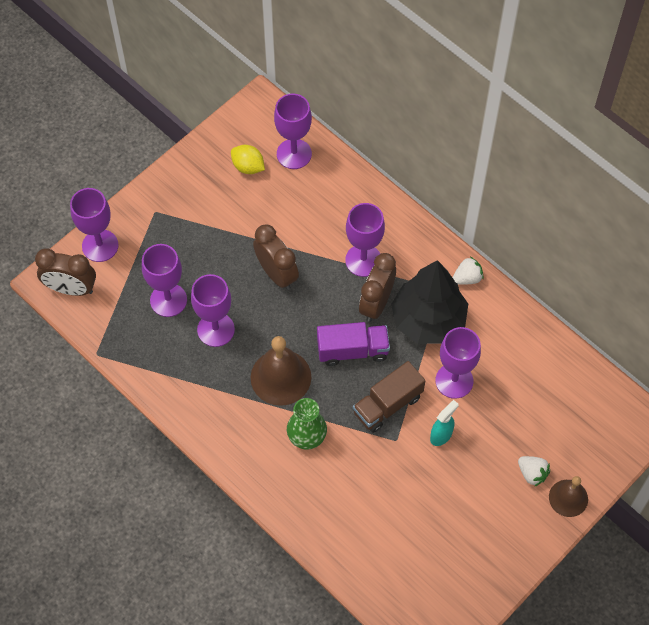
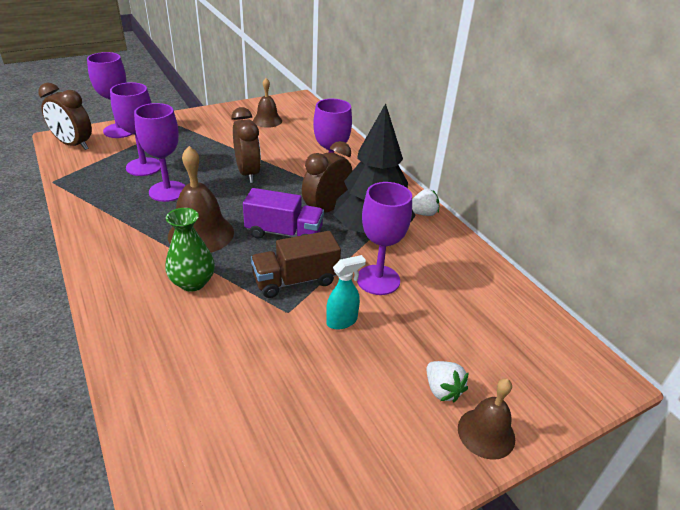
camera: 15 degrees right, 25 degrees down
(248, 167) = (267, 120): yellow lemon -> brown bell
(294, 154) = (307, 122): purple goblet -> none

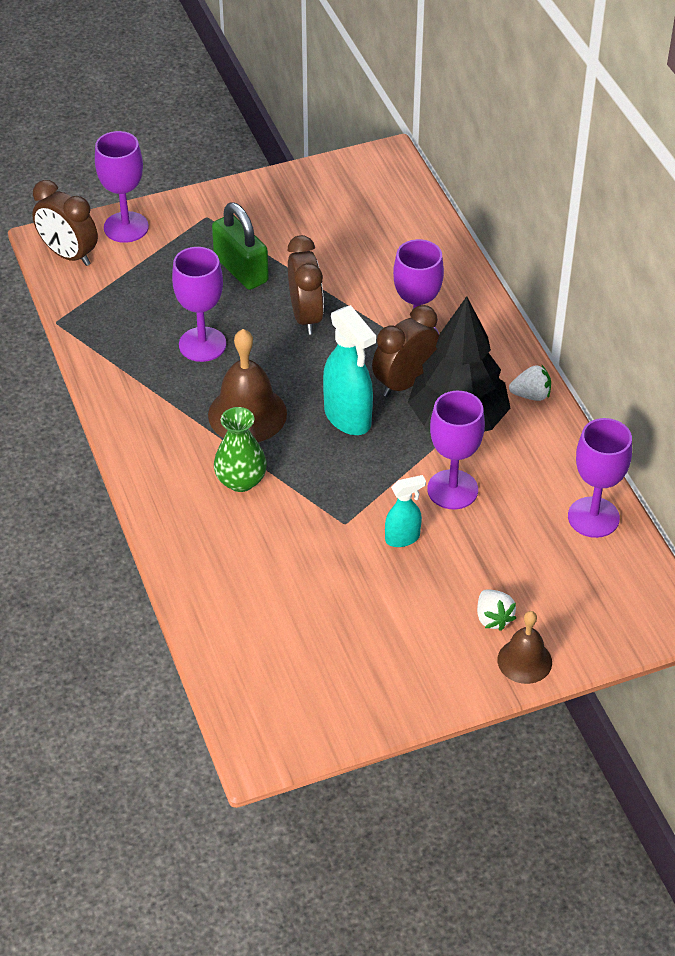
camera: 10 degrees right, 10 degrees up
(144, 167) = (167, 300): purple goblet -> purple goblet (593, 517)
(200, 150) = (241, 269): none -> green padlock
(267, 120) = (337, 209): brown bell -> none
(284, 233) = (348, 418): purple truck -> turquoise spray bottle
(295, 280) = (356, 485): brown truck -> none

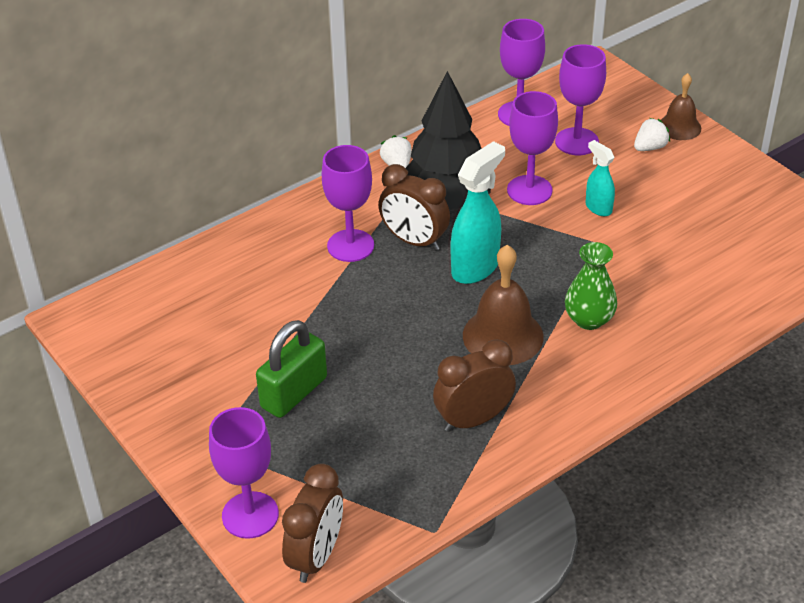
camera: 105 degrees left, 5 degrees down
(202, 344) = (421, 394): purple goblet -> purple goblet (576, 141)
(306, 316) = (349, 326): brown clock -> brown clock (473, 420)

